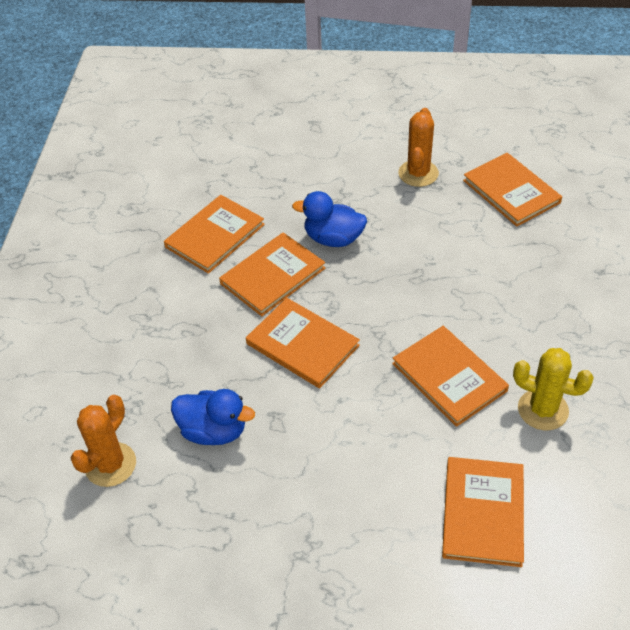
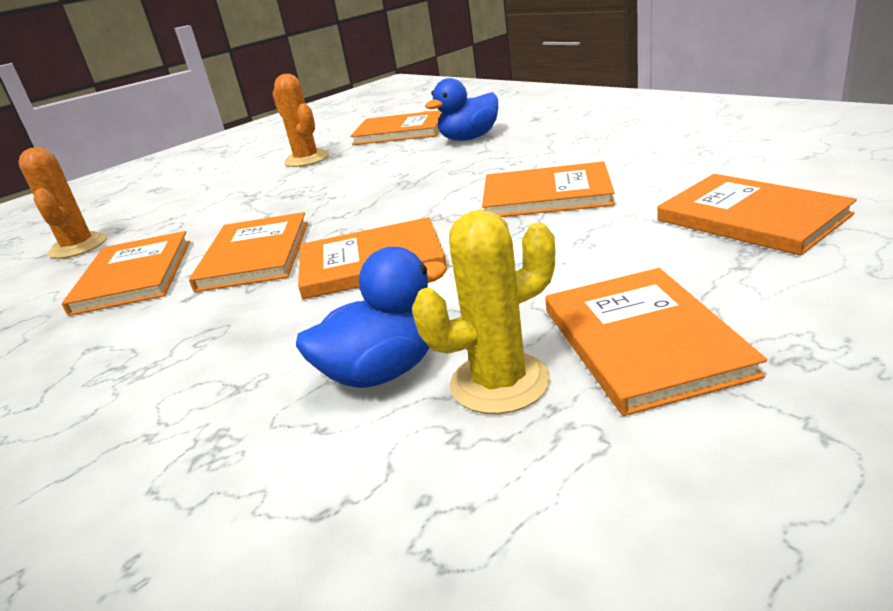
camera: 45 degrees left, 20 degrees down
(110, 465) = (270, 522): orange cactus -> orange cactus (78, 246)
(305, 524) = (643, 341): none -> orange book
(333, 239) = (285, 211): blue duck -> blue duck (469, 138)
(543, 410) = (649, 164): yellow cactus -> yellow cactus (499, 383)

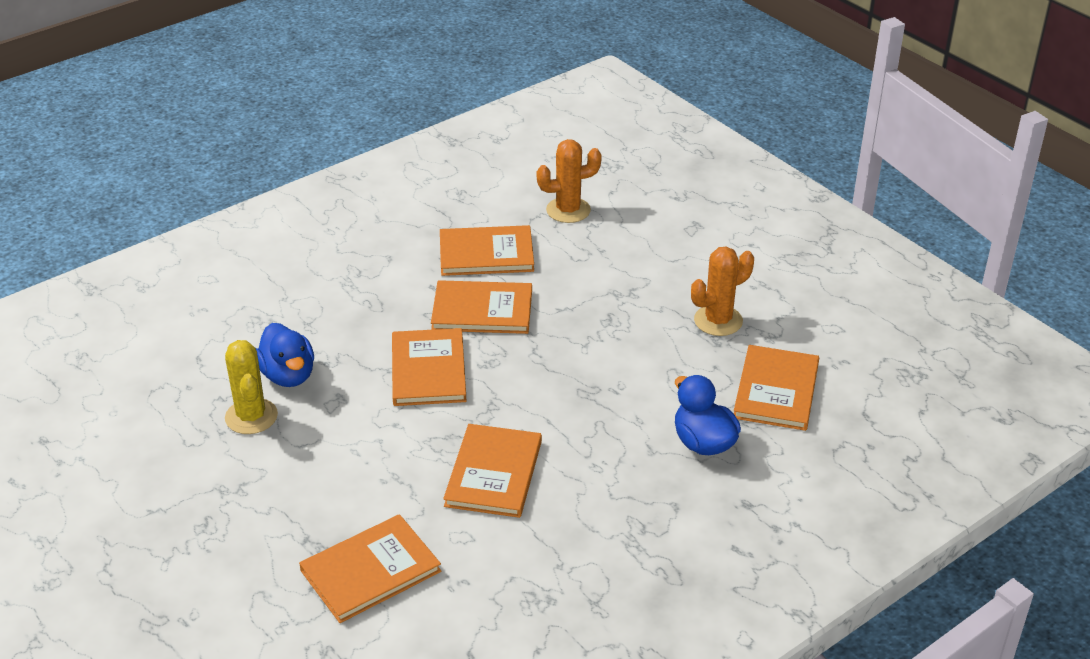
camera: 90 degrees right, 10 degrees up
(643, 341) = (253, 475): orange book -> none

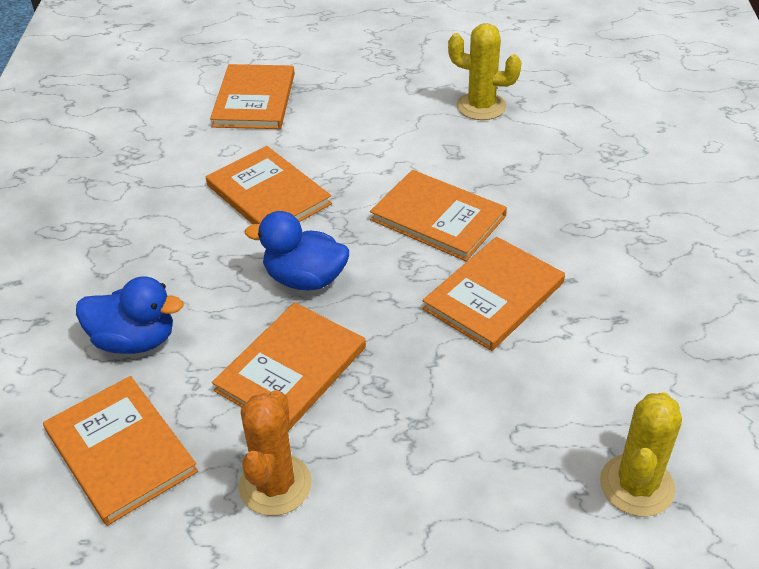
camera: 130 degrees right, 5 degrees up
(288, 375) = (515, 140): blue duck -> blue duck (305, 279)
(486, 254) = (597, 351): orange book -> orange book (291, 368)
(568, 210) = (637, 485): orange cactus -> yellow cactus

